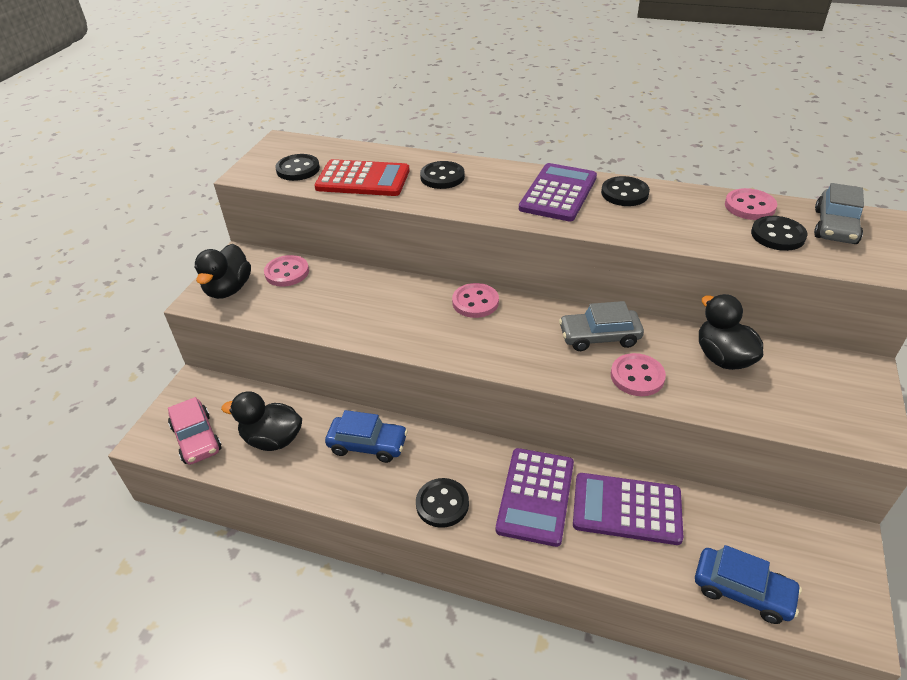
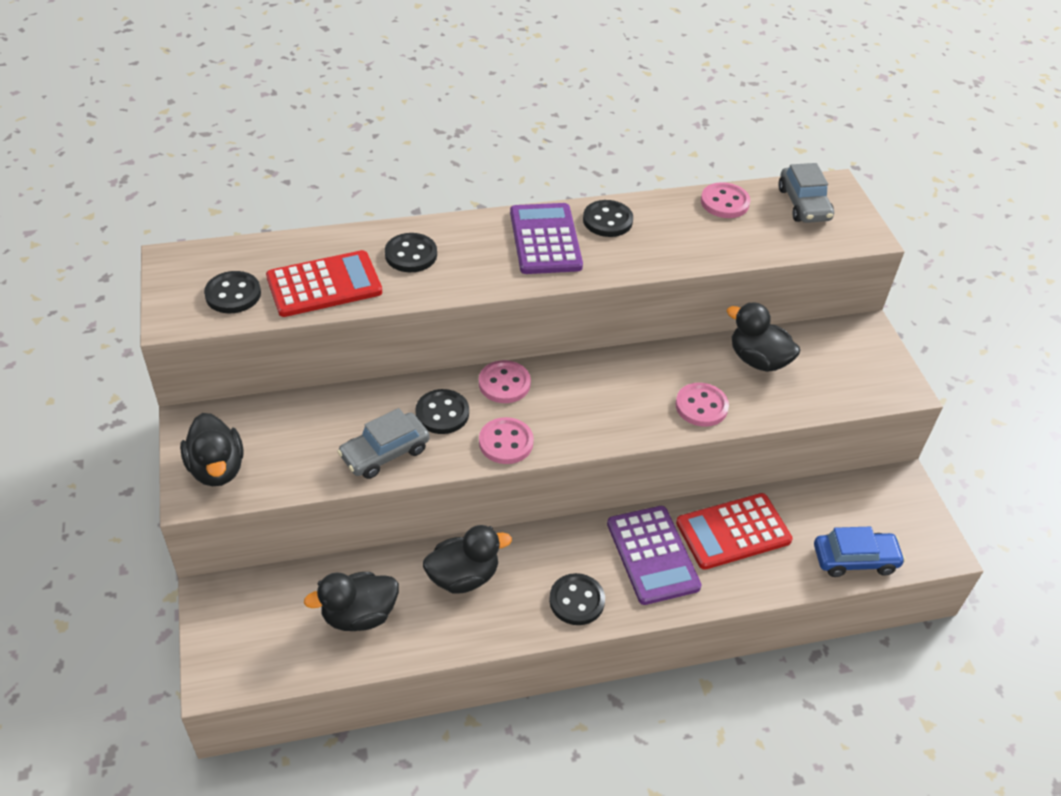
camera: 35 degrees left, 5 degrees up
(196, 438) = (272, 652): pink car -> none
(287, 272) = (270, 422): pink button -> pink button (506, 442)
(368, 445) = (463, 576): blue car -> black duck
(599, 337) = (645, 378): grey car -> grey car (385, 453)
(627, 509) = (733, 532): purple calculator -> red calculator
(777, 235) = (765, 229): black button -> black button (442, 413)

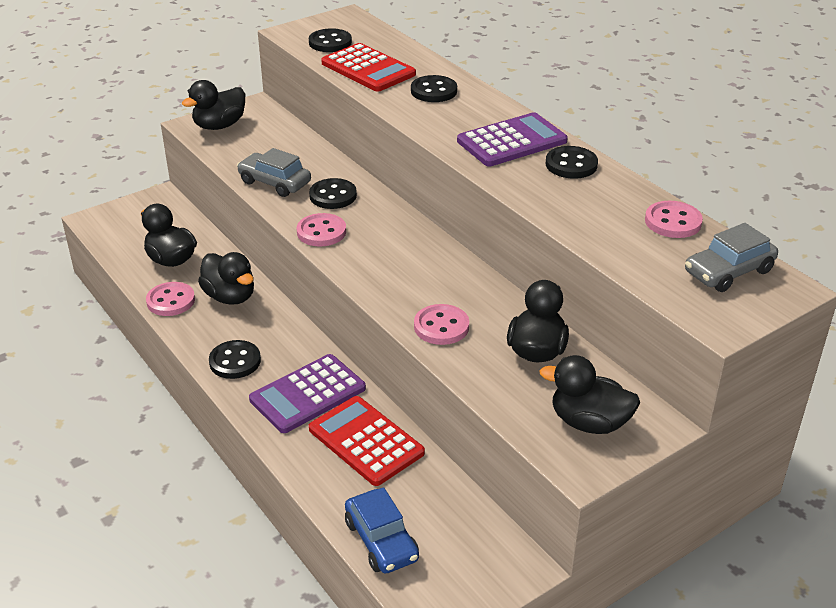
camera: 70 degrees right, 10 degrees down
(504, 383) = (388, 215): pink button -> pink button (171, 301)
(854, 365) = (589, 422): none -> black duck

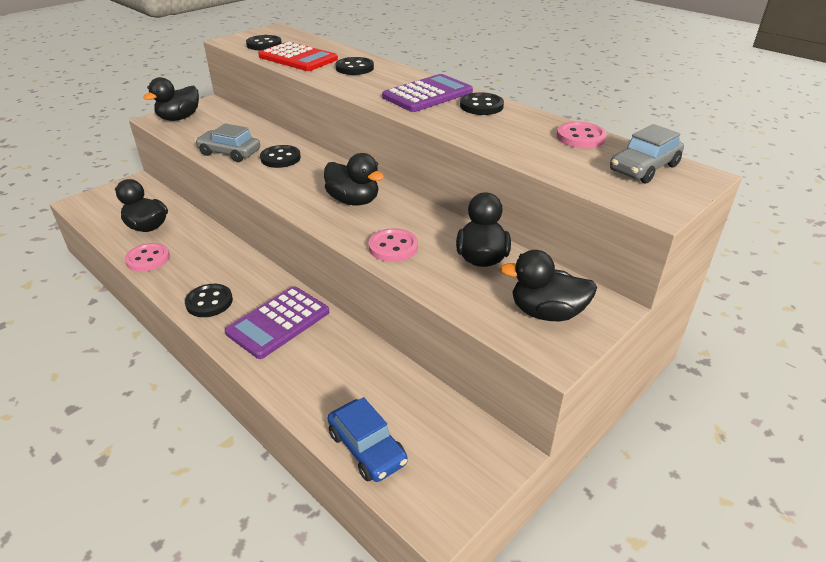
camera: 10 degrees left, 0 degrees up
(230, 297) = (201, 250): black duck -> black duck (353, 201)
(321, 232) = (274, 185): pink button -> none
(366, 441) = (337, 357): red calculator -> none

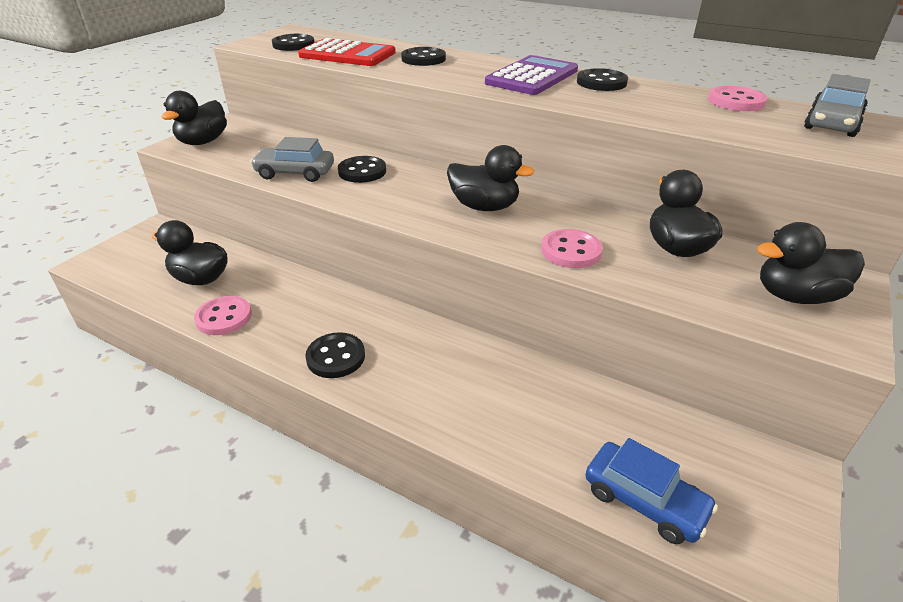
camera: 15 degrees left, 0 degrees up
(278, 322) = (437, 366): purple calculator -> none

